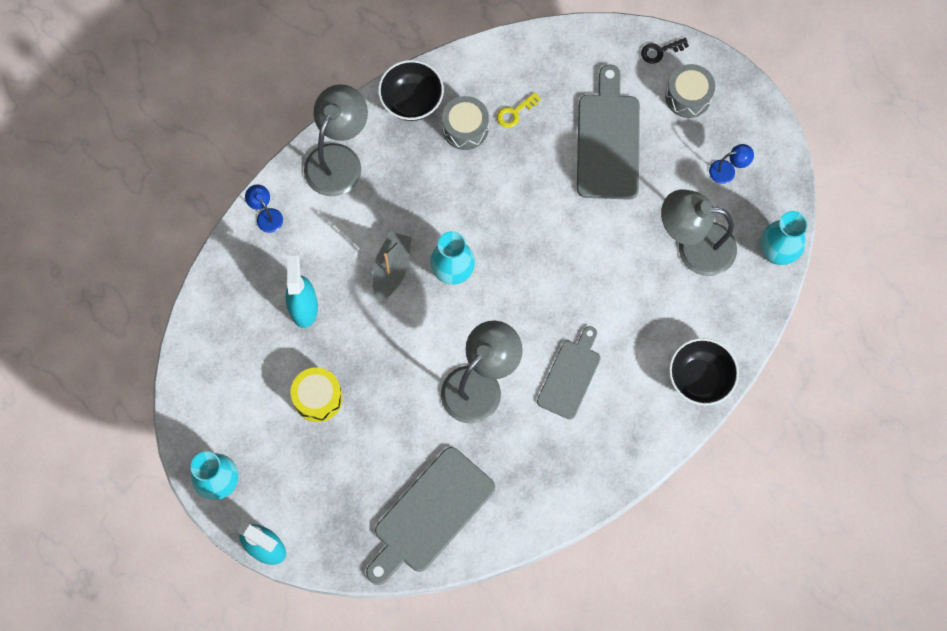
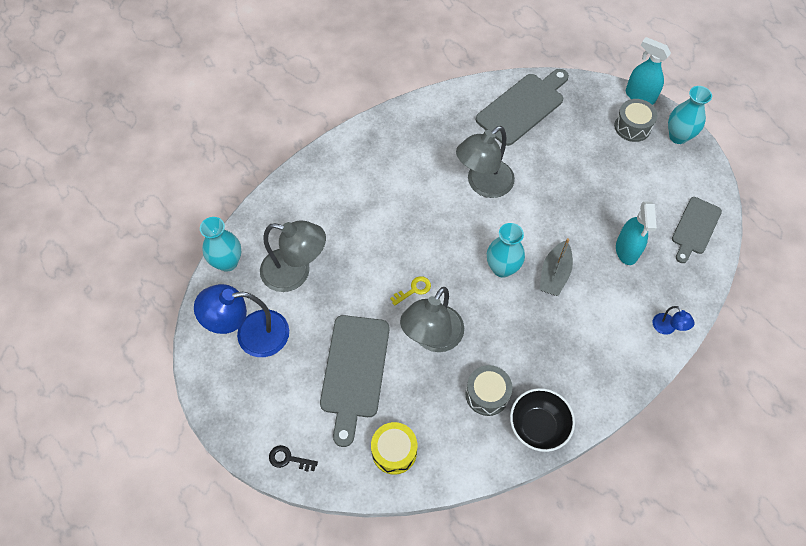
camera: 175 degrees left, 10 degrees down
(318, 398) = (610, 185): yellow drum -> yellow drum (394, 451)
(338, 159) = (606, 375): grey lamp -> grey lamp (432, 338)
(515, 112) = (439, 406): yellow key -> yellow key (414, 290)
(570, 376) = (412, 185): grey cutting board -> grey cutting board (695, 228)
(660, 51) = (288, 459): black key -> black key turned 150 degrees counterclockwise
(688, 97) = (271, 408): grey drum -> grey drum (632, 127)
(699, 378) = (312, 176): black bowl -> none
(727, 170) = (251, 334): blue lamp -> blue lamp, size x2.20

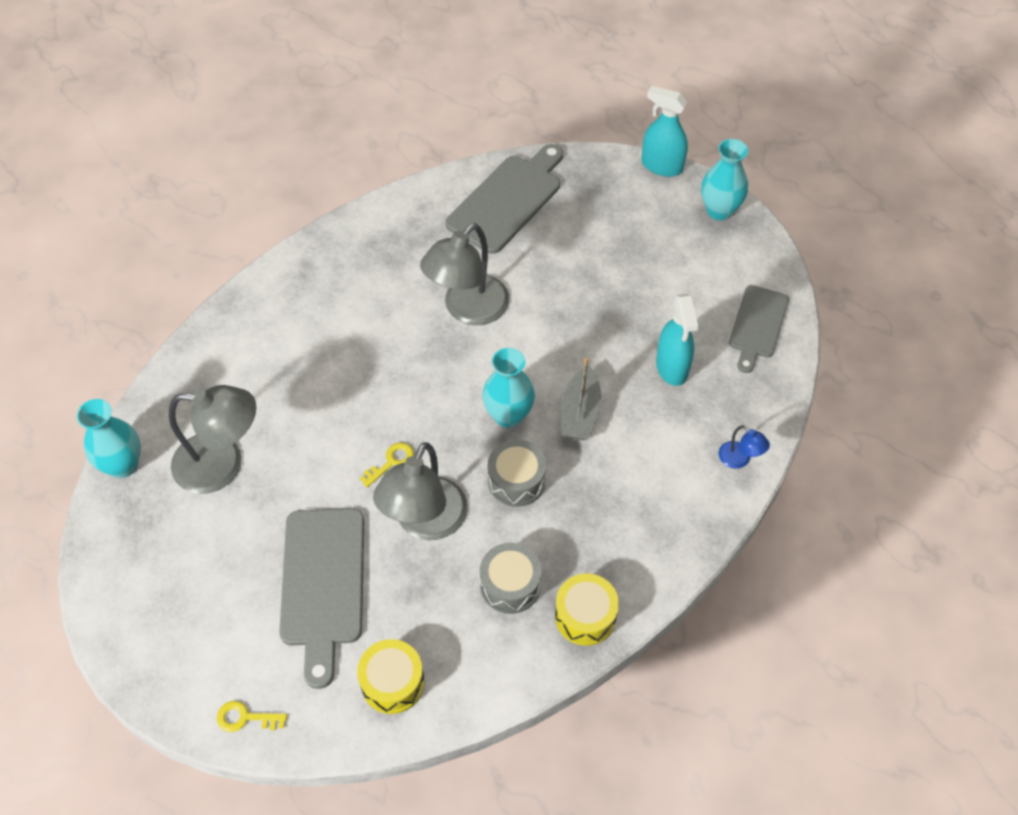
camera: 10 degrees left, 5 degrees down
(251, 334) = (170, 558): blue lamp -> none
(288, 459) = (245, 718): black key -> yellow key
(538, 426) = (585, 616): black bowl -> yellow drum
(632, 127) = (657, 206): grey drum -> grey drum (516, 481)

